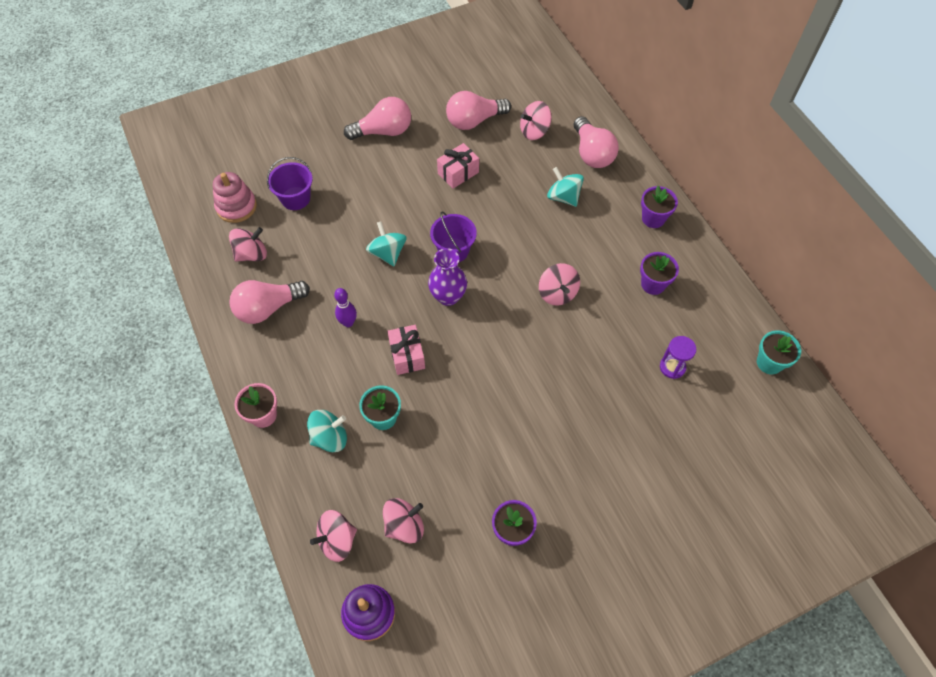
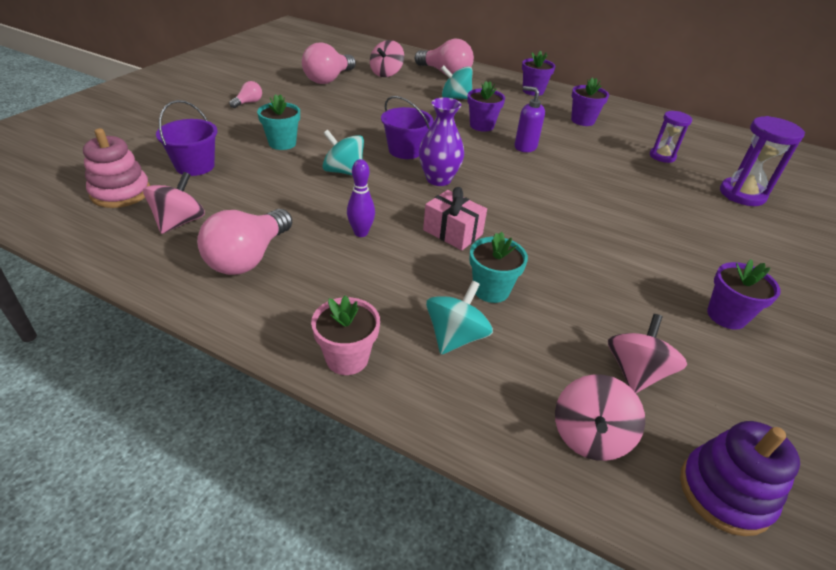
camera: 40 degrees left, 20 degrees down
(383, 131) = (248, 103): pink light bulb -> pink light bulb, size x0.49
(458, 173) = (350, 108): pink gift -> none
(548, 248) = (481, 126): none -> purple flower pot
(557, 293) = (525, 147): pink spinning top -> purple soap dispenser
(686, 447) = (742, 194): none -> purple hourglass
(769, 363) = (710, 132): turquoise flower pot -> turquoise flower pot (282, 143)

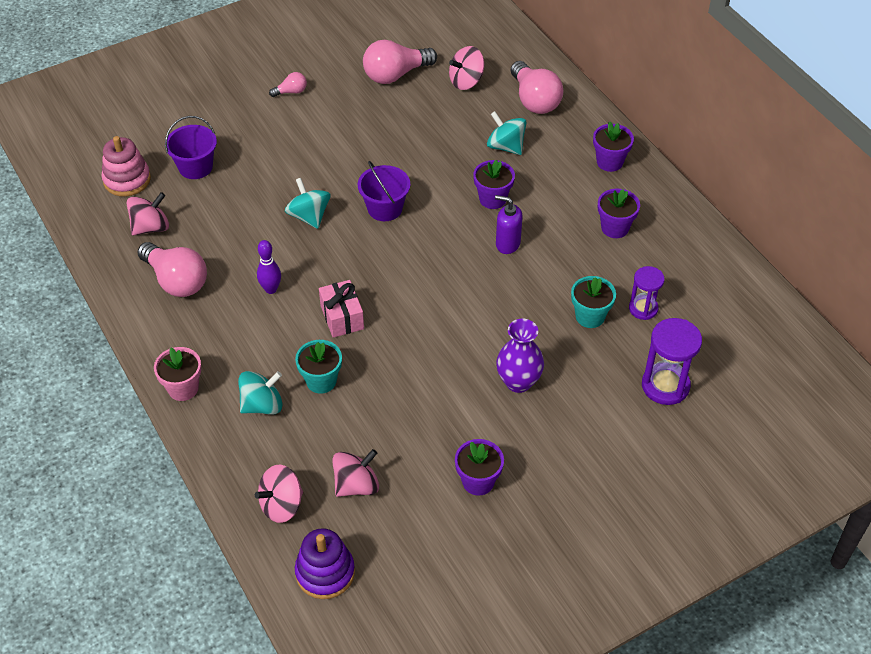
camera: 35 degrees right, 10 degrees up
(248, 257) = (176, 281): pink light bulb -> pink light bulb turned 105 degrees counterclockwise
(282, 143) = (283, 161): turquoise flower pot -> turquoise flower pot (590, 316)
(438, 179) = (383, 255): purple vase -> purple vase (518, 382)
(525, 147) = (507, 244): purple soap dispenser -> purple soap dispenser turned 45 degrees counterclockwise

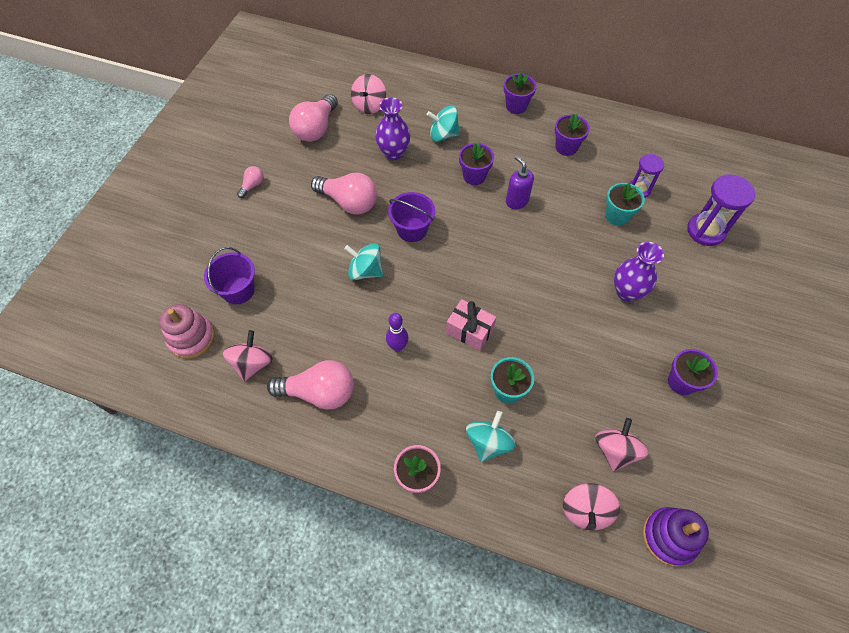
camera: 40 degrees left, 10 degrees up
(441, 135) = (393, 153): none -> purple vase
(507, 244) = (516, 201): purple soap dispenser -> purple soap dispenser turned 75 degrees clockwise
(534, 100) = (427, 93): pink light bulb -> pink light bulb (349, 202)

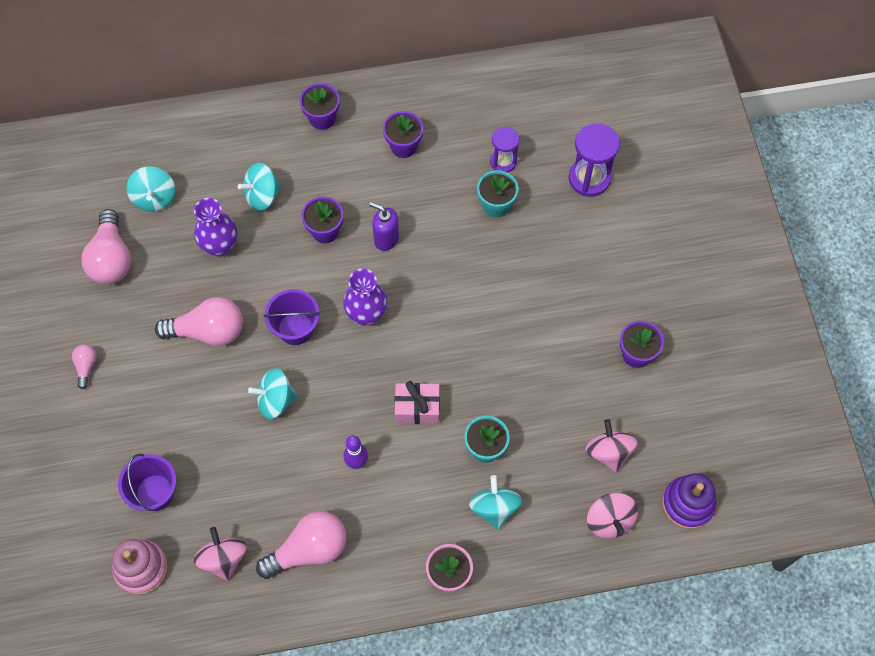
camera: 30 degrees left, 5 degrees up
(369, 106) = (154, 198): pink spinning top -> turquoise spinning top
(627, 292) = (545, 287): purple vase -> purple vase (366, 314)

